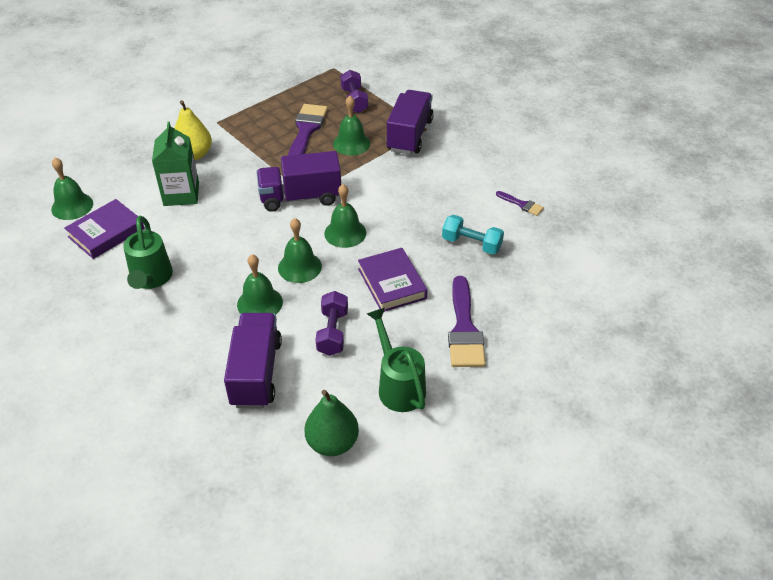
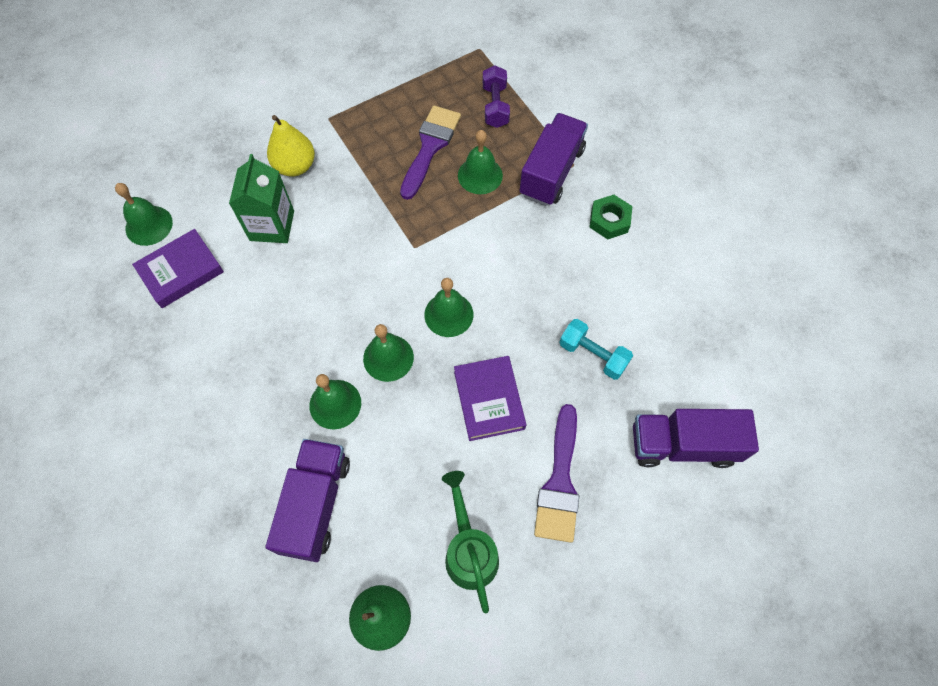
camera: 10 degrees right, 20 degrees up
(151, 279) = (220, 348): green watering can -> none
(300, 197) = (406, 251): purple truck -> purple truck (683, 445)
(332, 332) = (409, 461): purple dumbbell -> none
(464, 159) = (609, 220): none -> green nut
(522, 204) = (665, 303): purple brush -> none

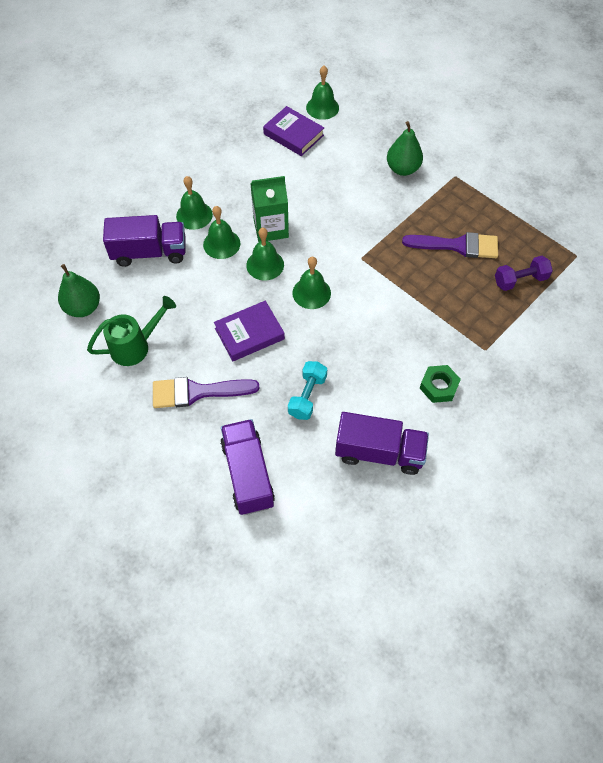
camera: 75 degrees right, 5 degrees down
(272, 225) = (347, 170): green carton -> green carton (271, 228)
(295, 166) = (402, 169): yellow pear -> green pear
(480, 175) = (445, 285): green bell -> green bell (194, 215)
(551, 172) = (470, 334): purple truck -> purple truck (379, 452)

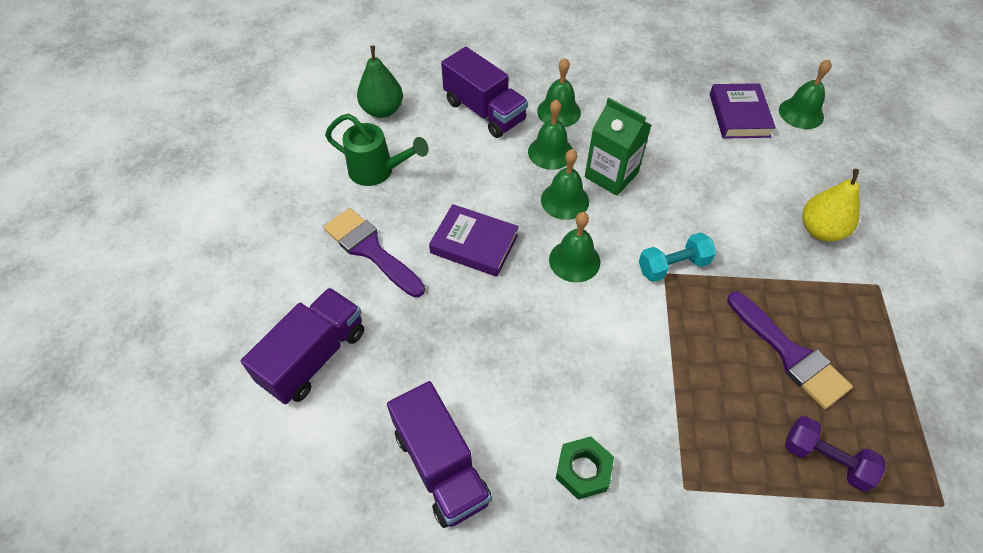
camera: 50 degrees right, 5 degrees down
(307, 396) = (449, 345): turquoise dumbbell -> turquoise dumbbell (673, 266)
(402, 169) = (820, 230): green pear -> yellow pear

